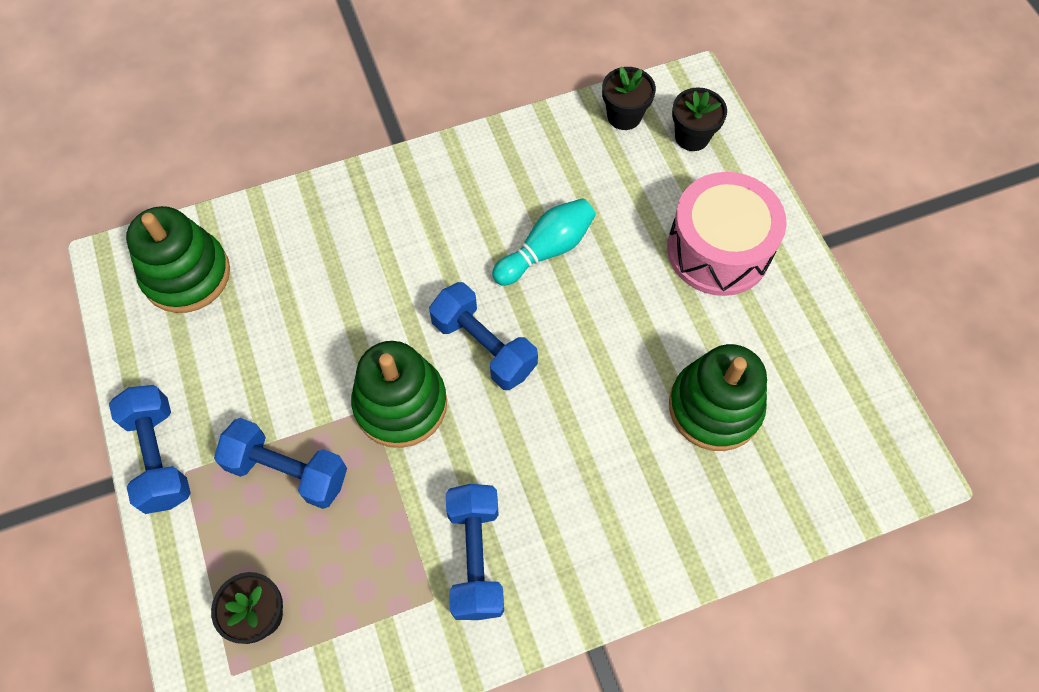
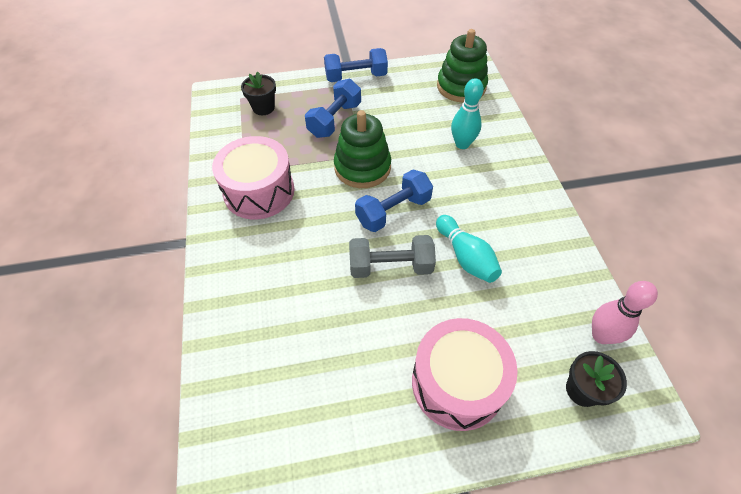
camera: 100 degrees right, 10 degrees down
(332, 265) = (462, 144): none -> turquoise bowling pin
(476, 557) = (259, 191): blue dumbbell -> pink drum
(580, 337) = (390, 266): none -> grey dumbbell
(624, 116) = (601, 335): black flower pot -> pink bowling pin
(715, 407) = (316, 344): green stacking toy -> none

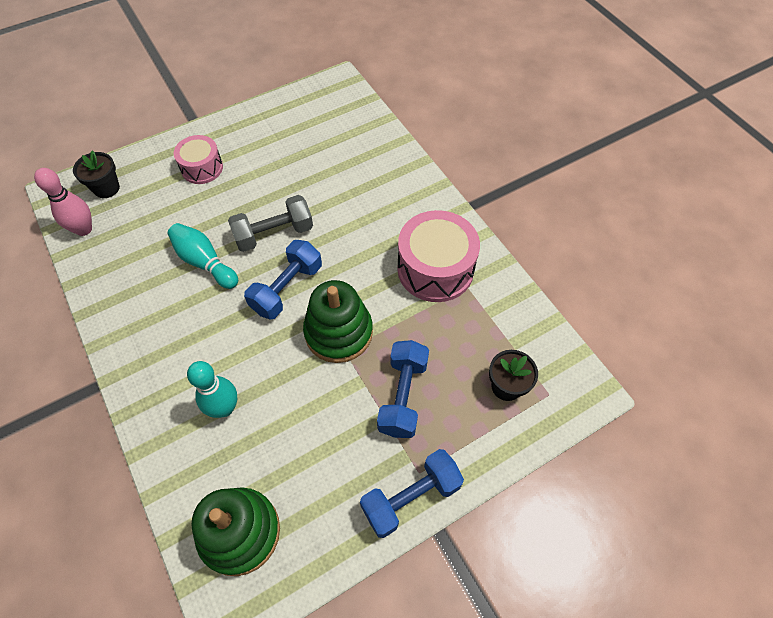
camera: 160 degrees right, 5 degrees up
(457, 383) = (202, 168): pink drum -> pink drum, size x0.60

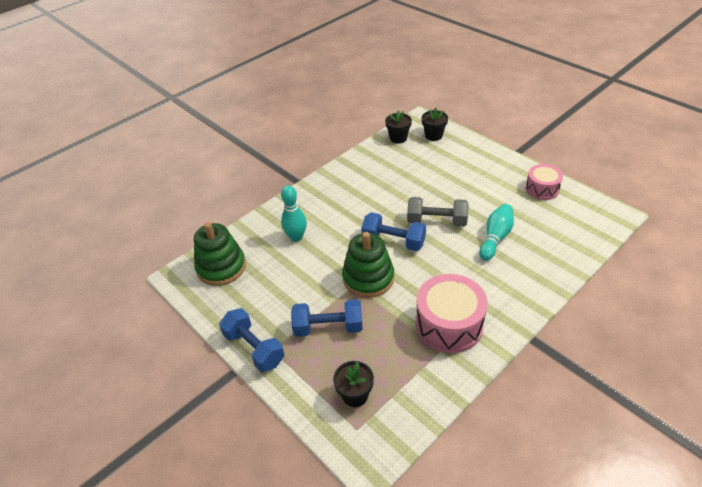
camera: 80 degrees right, 15 degrees down
(84, 229) = (398, 138): pink bowling pin -> black flower pot
(202, 168) = (474, 169): pink drum -> pink drum (542, 189)
(205, 262) = (397, 195): turquoise bowling pin -> turquoise bowling pin (495, 238)
(274, 234) = (436, 221): grey dumbbell -> grey dumbbell turned 45 degrees counterclockwise

